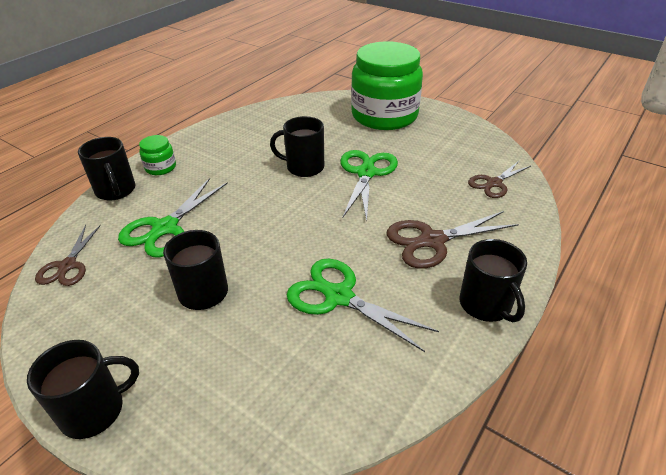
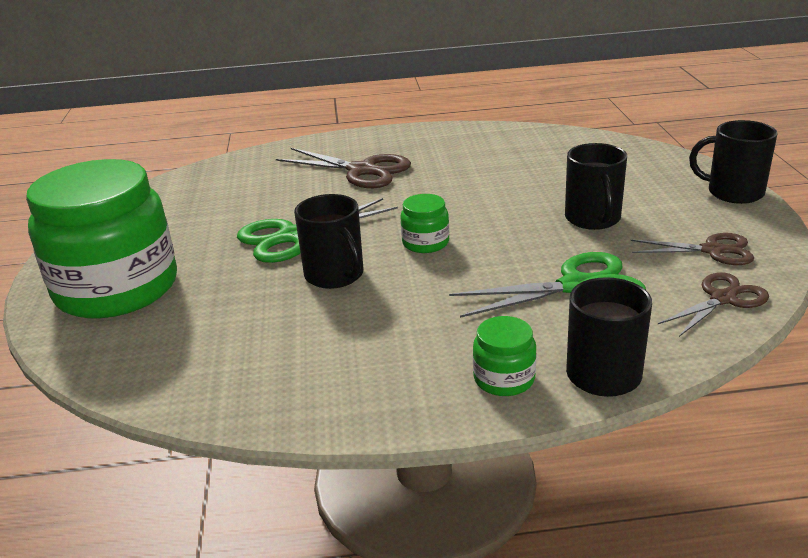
camera: 130 degrees left, 10 degrees down
(288, 209) = (425, 243): none -> green jar
(338, 296) = (488, 174): green scissors -> none
(486, 305) = (404, 136): black mug -> none
(494, 183) = (226, 178): brown scissors -> brown scissors (712, 250)

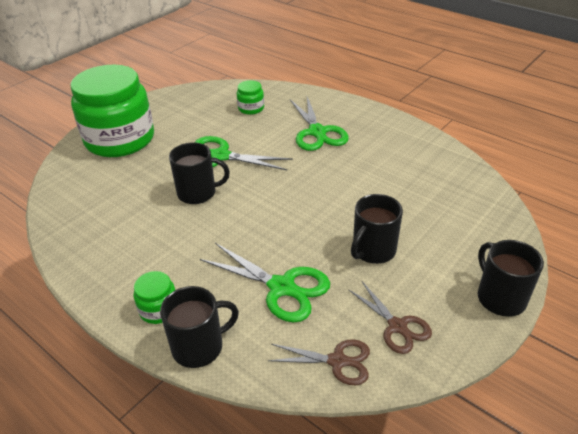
camera: 45 degrees right, 10 degrees up
(335, 275) = (198, 193): black mug -> black mug turned 105 degrees counterclockwise
(362, 170) = (317, 132): brown scissors -> green scissors
(425, 243) = (265, 202): green jar -> green jar (251, 108)

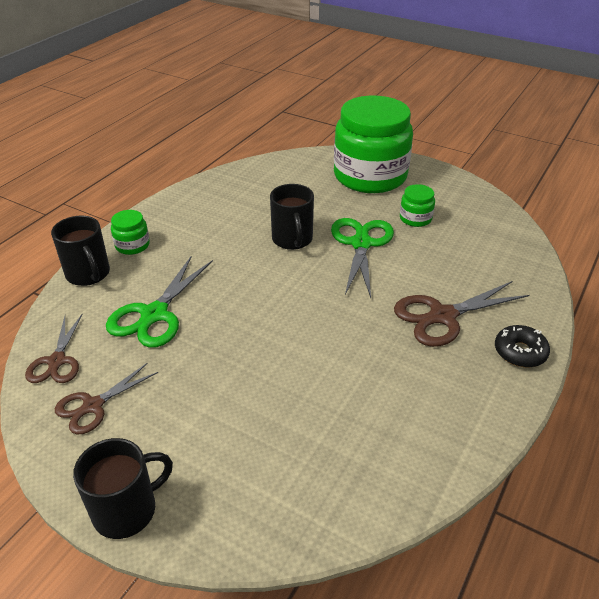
camera: 80 degrees right, 0 degrees up
(251, 108) = (474, 252): green jar -> green jar (415, 218)
(317, 132) = (442, 316): green scissors -> brown scissors
(356, 110) = (520, 352): none -> black donut
(373, 250) = (210, 382): black mug -> none

